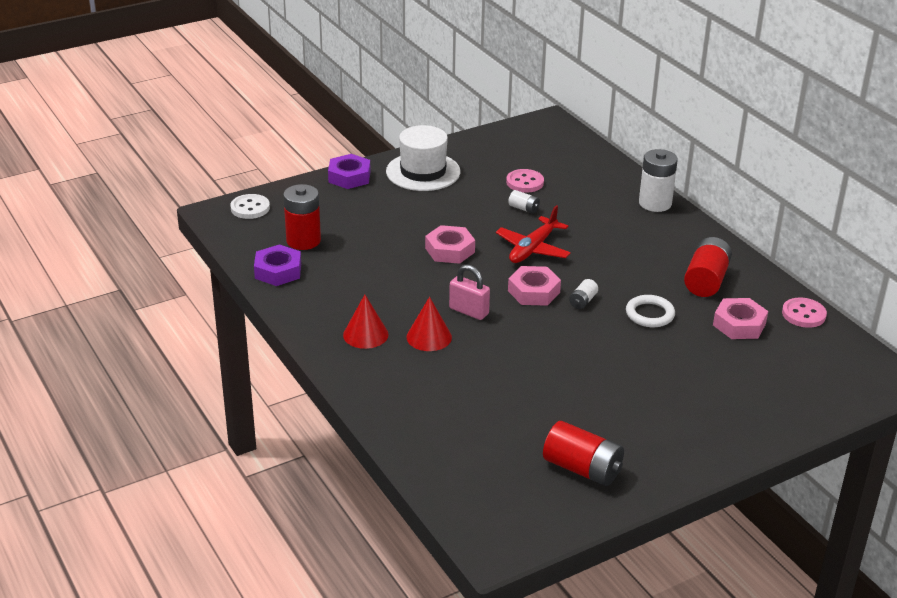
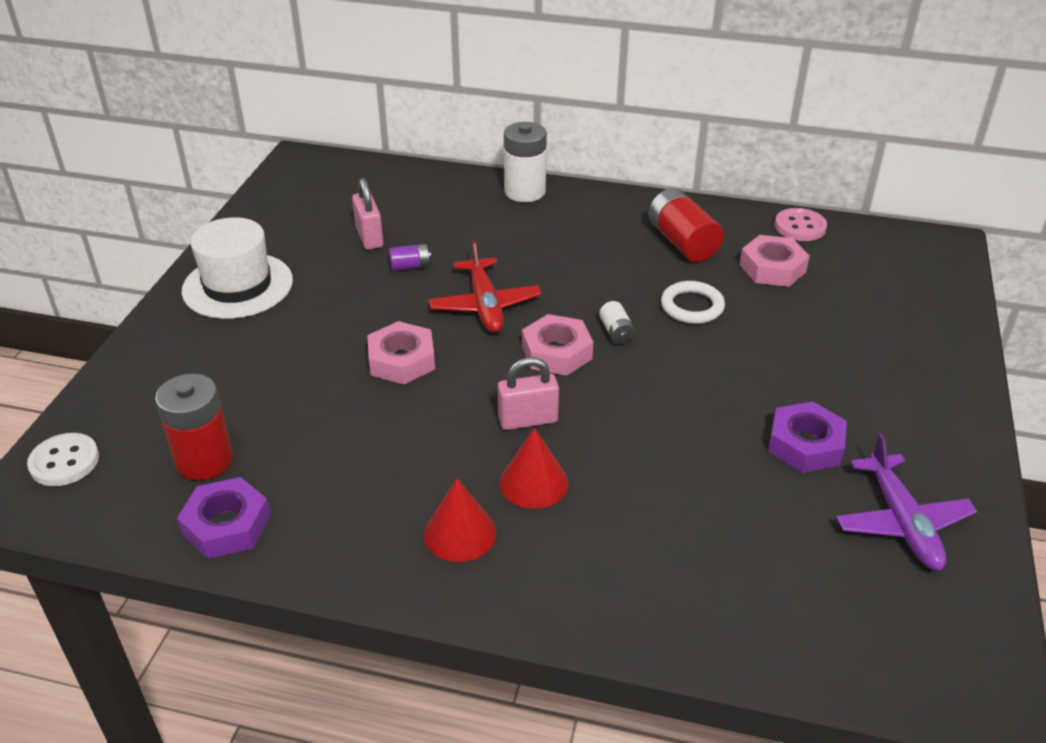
camera: 45 degrees left, 5 degrees up
(349, 177) = (152, 341): purple nut -> purple nut (805, 445)
(524, 208) = (410, 266): white battery -> purple battery
(525, 182) = (369, 237): pink button -> pink padlock
(582, 469) = (902, 522): red battery -> purple plane

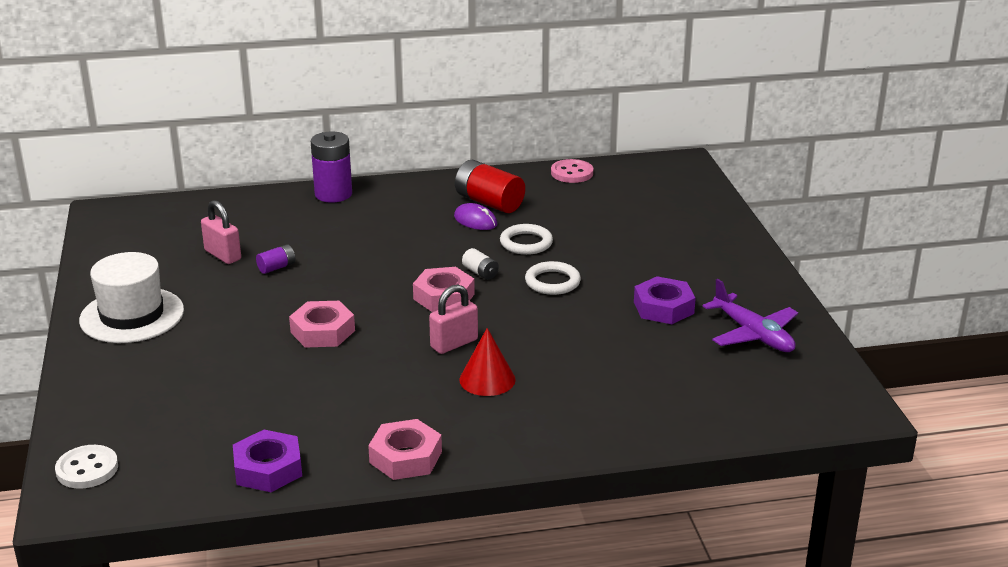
camera: 25 degrees left, 10 degrees down
(204, 460) = (212, 435): red battery -> none
(460, 533) = (455, 423): red cone -> none
(485, 305) = (362, 279): red plane -> none
(525, 192) = (333, 194): white battery -> purple battery
(653, 262) = (475, 220): none -> purple mouse
(691, 368) = (552, 282): none -> white ring
(772, 268) = (569, 205): pink nut -> pink nut (405, 457)

